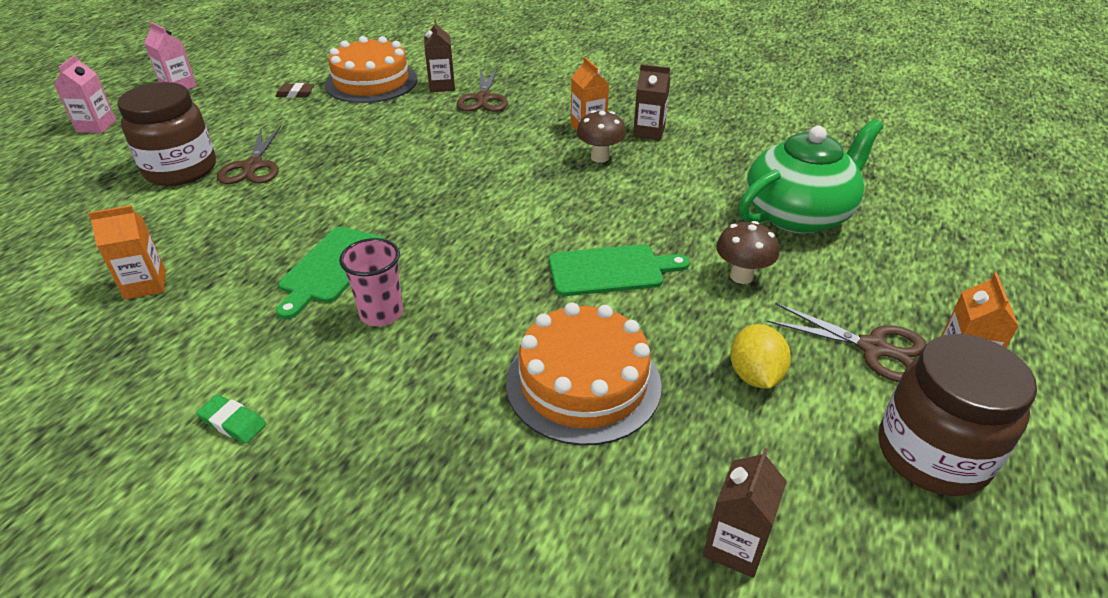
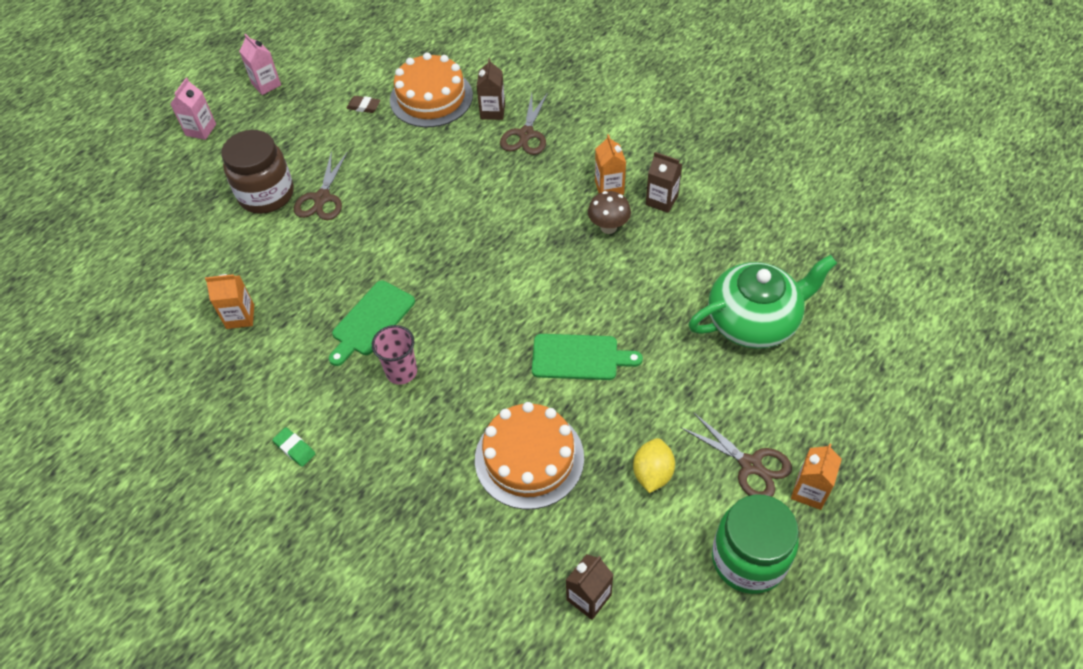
camera: 15 degrees right, 15 degrees up
(741, 276) = (679, 380): brown mushroom -> none
(932, 454) = (748, 559): brown jar -> green jar

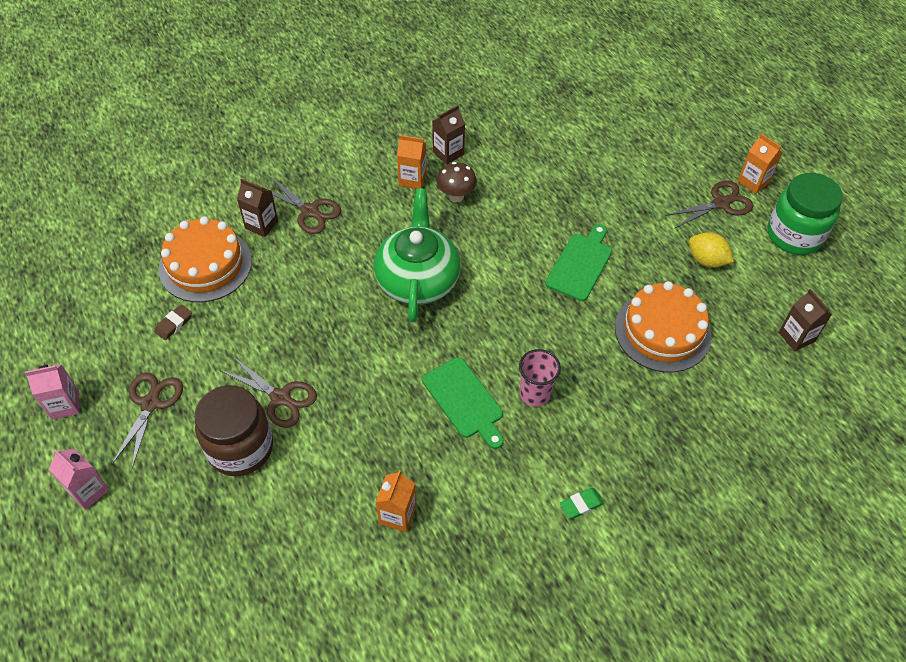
camera: 70 degrees left, 0 degrees up
(285, 127) = (150, 404): none -> brown scissors
(754, 321) = (598, 150): green teapot -> green teapot (417, 280)

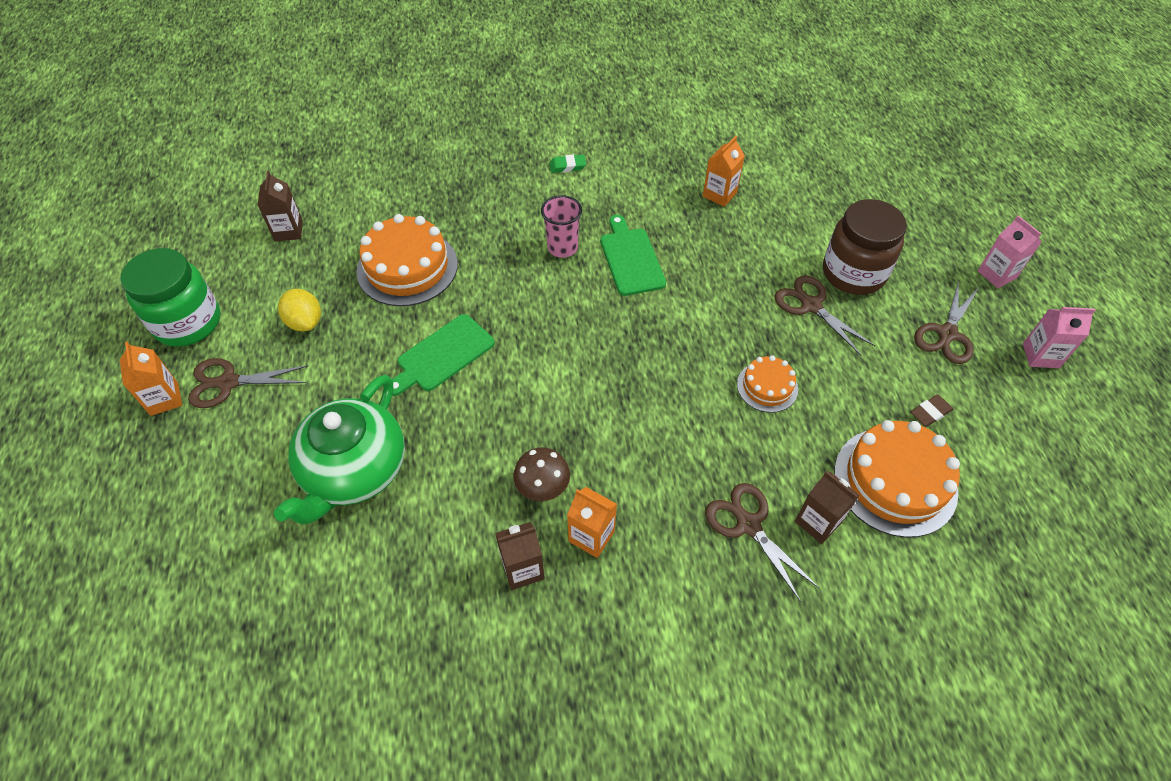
camera: 160 degrees left, 0 degrees up
(311, 309) = (767, 387): none -> orange cake
(417, 280) = (634, 388): green teapot -> green teapot (354, 470)

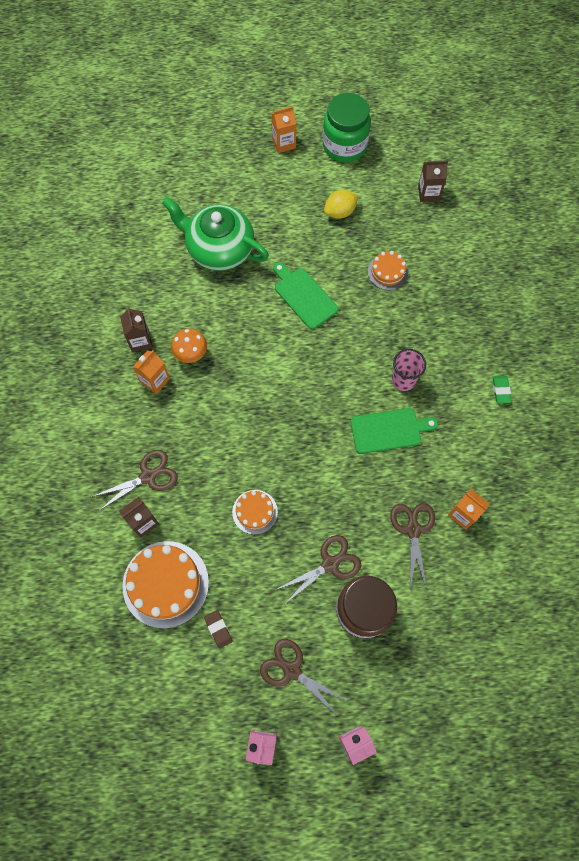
camera: 95 degrees right, 15 degrees up
(228, 382) = (293, 175): brown scissors -> brown scissors (413, 530)
(407, 267) = (387, 272): orange cake -> orange cake, size x0.54
(543, 489) = (191, 354): brown mushroom -> orange mushroom

